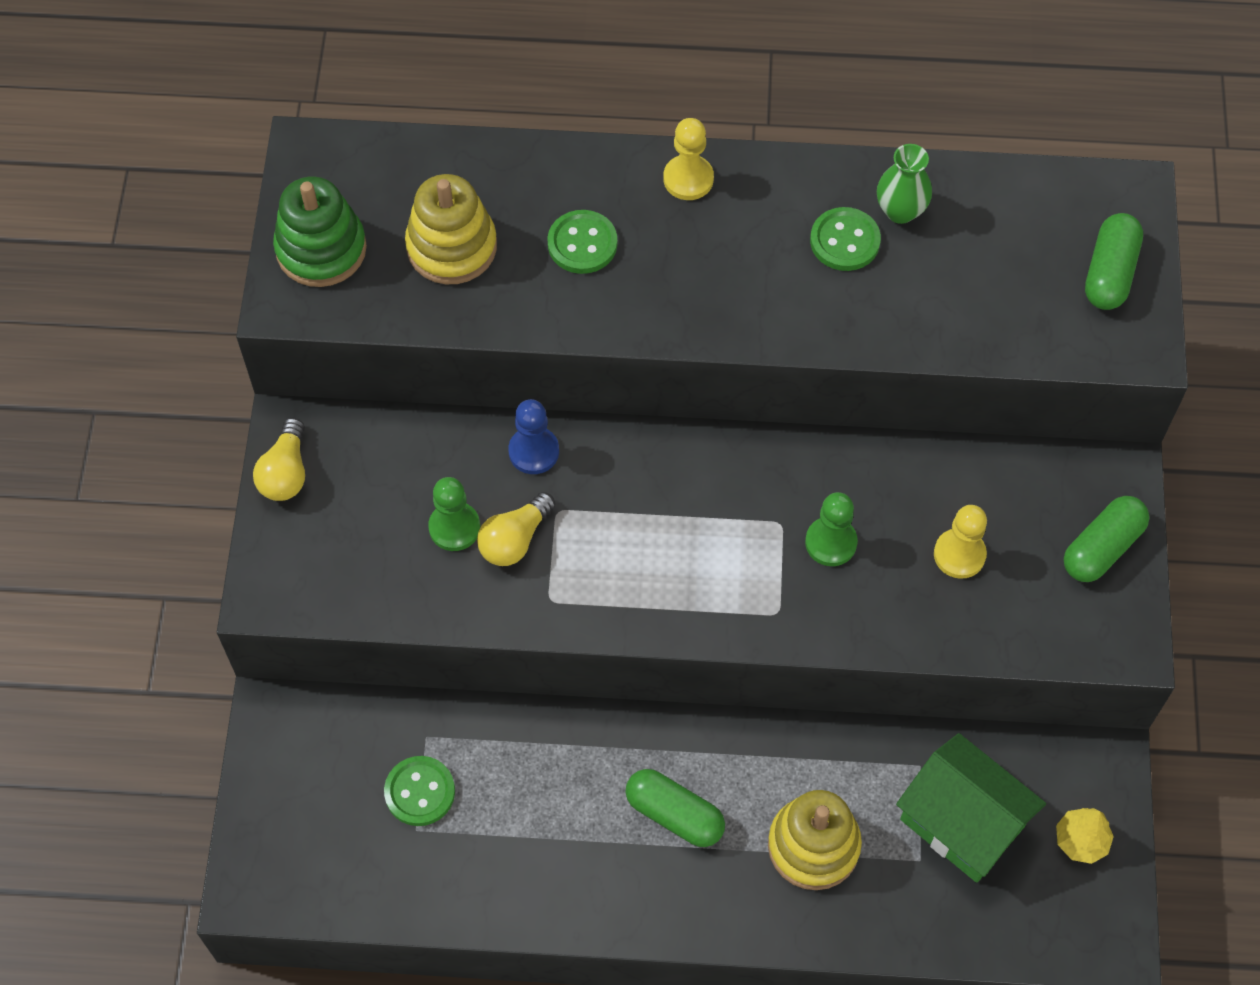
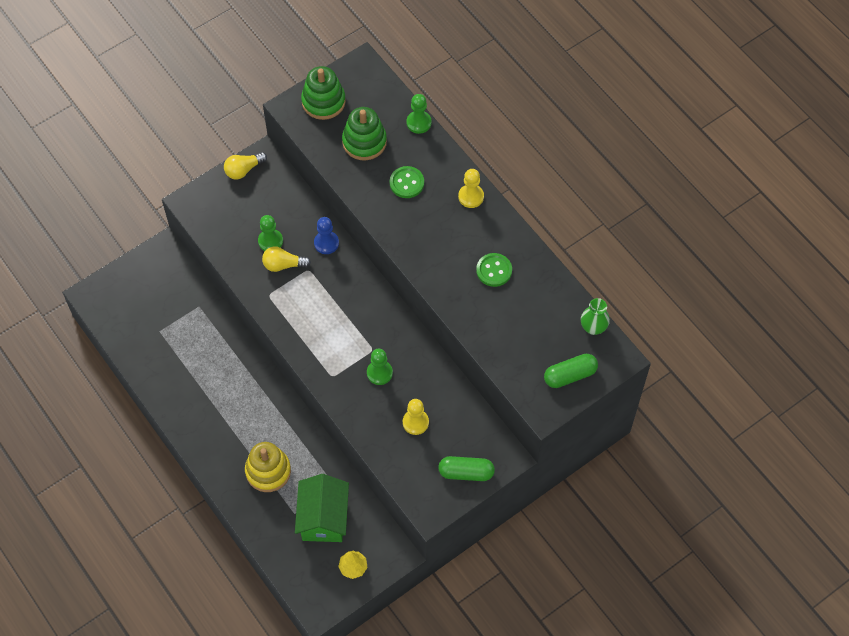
camera: 50 degrees right, 0 degrees up
(420, 792) = (175, 321): green button -> none
(452, 247) = (364, 142): yellow stacking toy -> green stacking toy
(491, 152) = (419, 123): none -> green pawn
(674, 814) = (239, 413): green capsule -> none
(900, 210) = (527, 280): green vase -> green vase (593, 327)

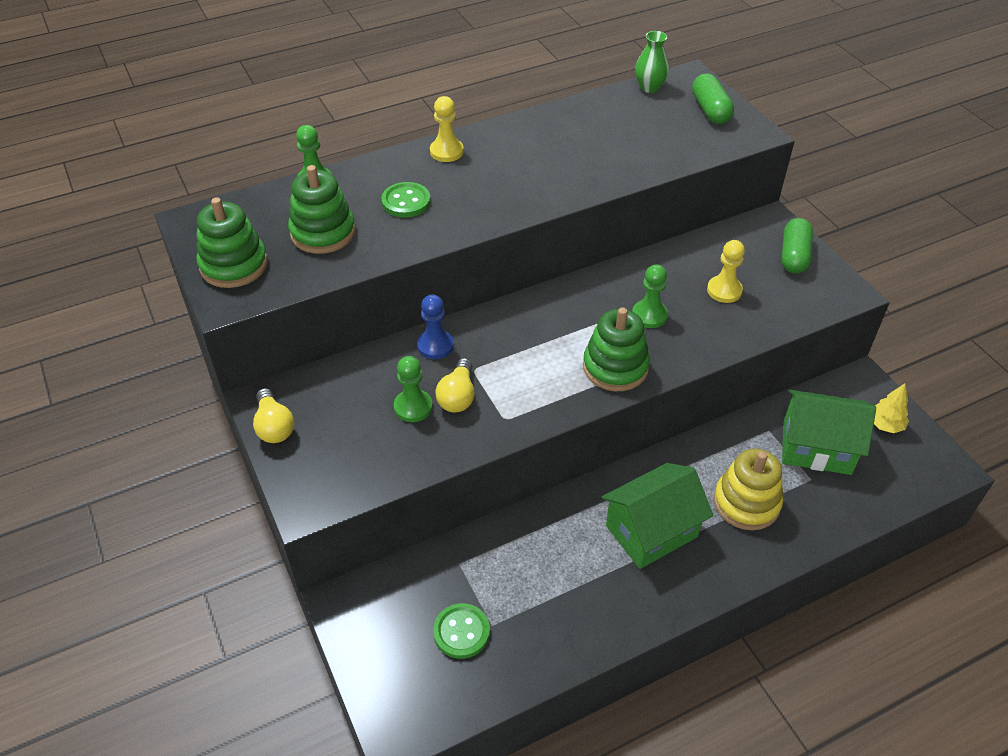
camera: 80 degrees left, 15 degrees down
(237, 413) = (651, 531): none -> green house
(324, 355) = (615, 367): none -> green stacking toy
(494, 270) = (559, 146): green button -> green button (461, 632)

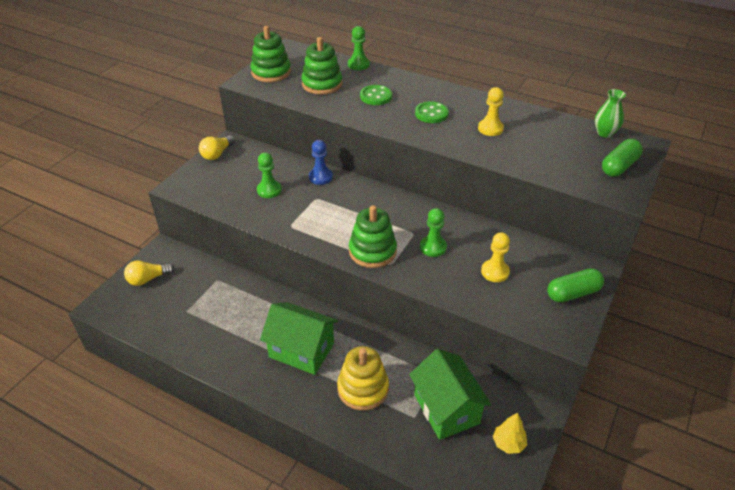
camera: 55 degrees right, 5 degrees down
(446, 151) = (434, 90): yellow pawn -> yellow pawn (490, 128)
(458, 396) = (291, 201): yellow light bulb -> yellow light bulb (148, 279)
(461, 632) = (174, 301): green button -> green button (431, 113)

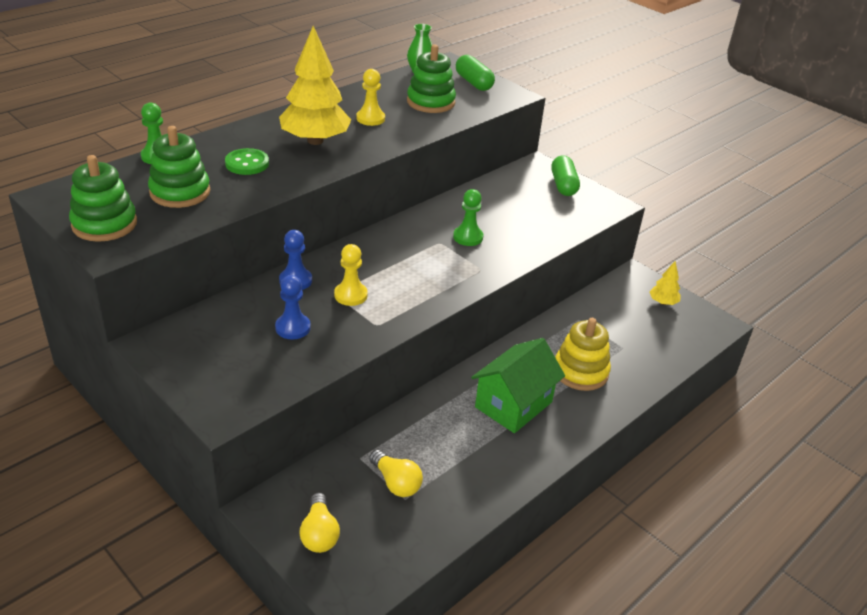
camera: 75 degrees left, 5 degrees down
(217, 154) = (168, 361): yellow light bulb -> yellow light bulb (396, 482)
(269, 190) = (293, 328): green pawn -> blue pawn
(372, 251) = (454, 276): green stacking toy -> green stacking toy (430, 102)
(431, 113) = (315, 141): green button -> yellow tree
(446, 409) = (619, 325): green house -> none
(495, 272) = (520, 214): yellow pawn -> yellow pawn (350, 295)

